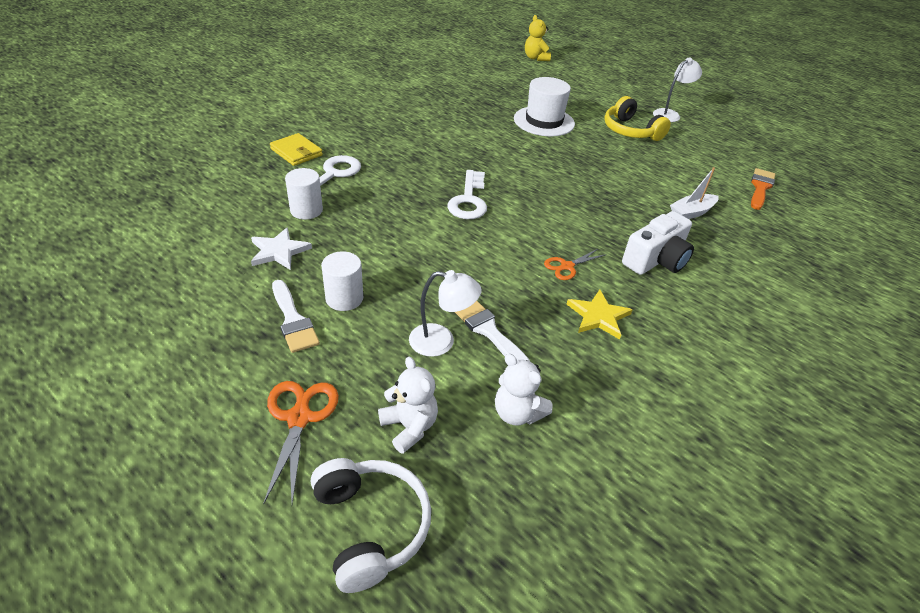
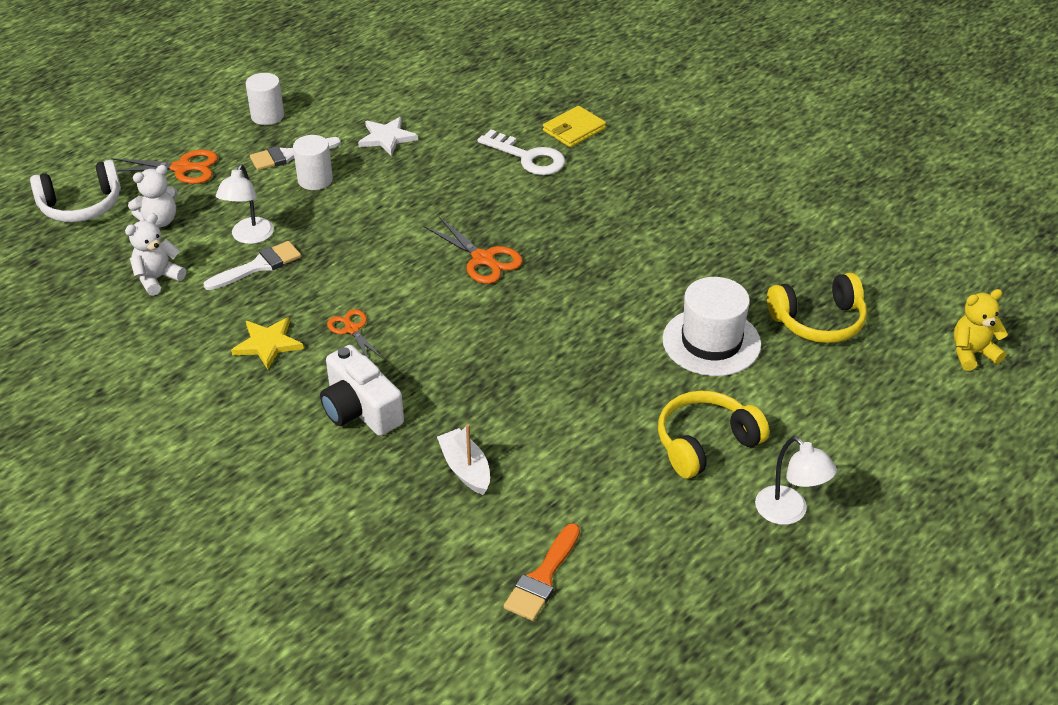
camera: 95 degrees right, 0 degrees up
(306, 210) = (456, 147): white cylinder -> white cylinder (267, 116)
(469, 200) = (483, 259): white key -> orange scissors
(518, 90) = (818, 321): none -> yellow headphones
(760, 187) = (542, 577): orange brush -> orange brush turned 90 degrees clockwise

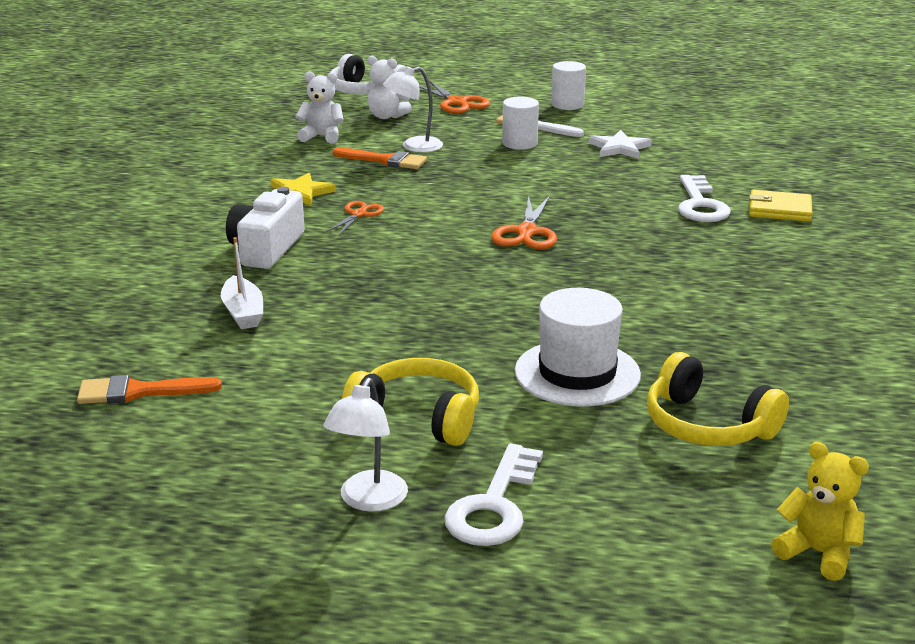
camera: 55 degrees right, 15 degrees down
(258, 266) = (385, 160): white brush -> orange brush
(465, 469) = (243, 313): white boat -> white boat turned 135 degrees clockwise
(836, 457) = (494, 506): none -> white key

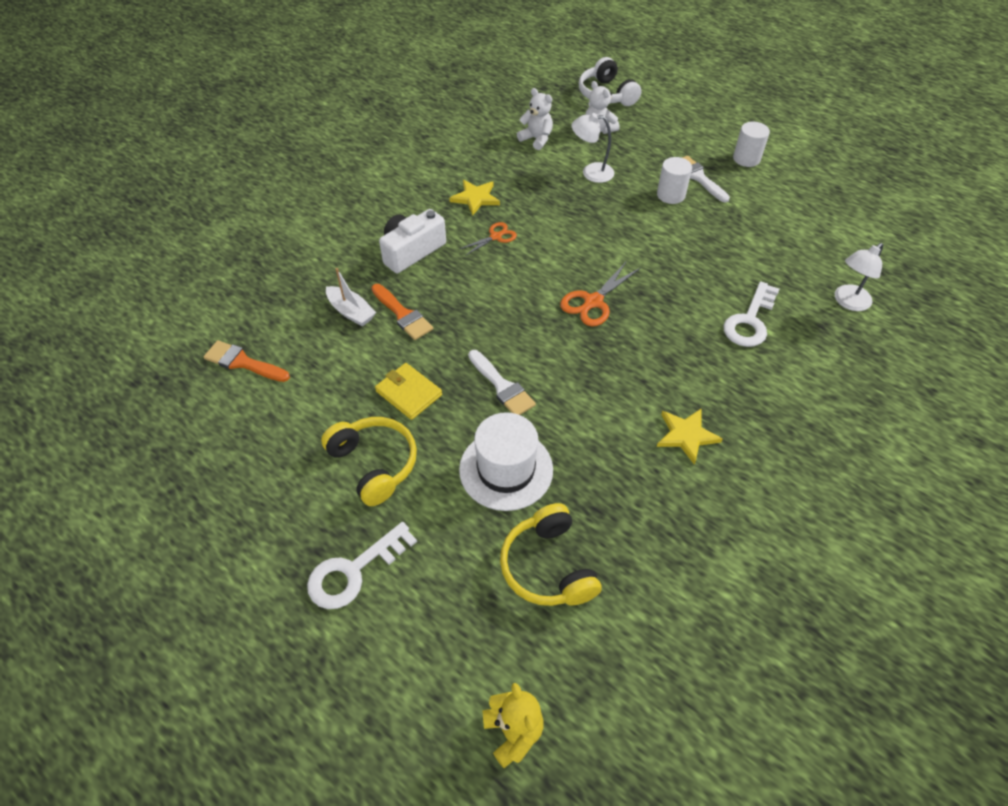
camera: 30 degrees right, 25 degrees up
(243, 313) = (351, 312): white boat -> white boat turned 60 degrees counterclockwise
(368, 500) = (289, 527): white lamp -> white lamp (848, 302)
(385, 160) = (559, 181): orange brush -> orange brush (403, 314)
(457, 102) = (663, 129): orange scissors -> none
(499, 317) = (502, 386): none -> white brush
(619, 148) = (743, 227): white star -> none
(733, 294) = (686, 435): none -> yellow star
(779, 210) = (810, 352): yellow wallet -> yellow wallet (408, 393)

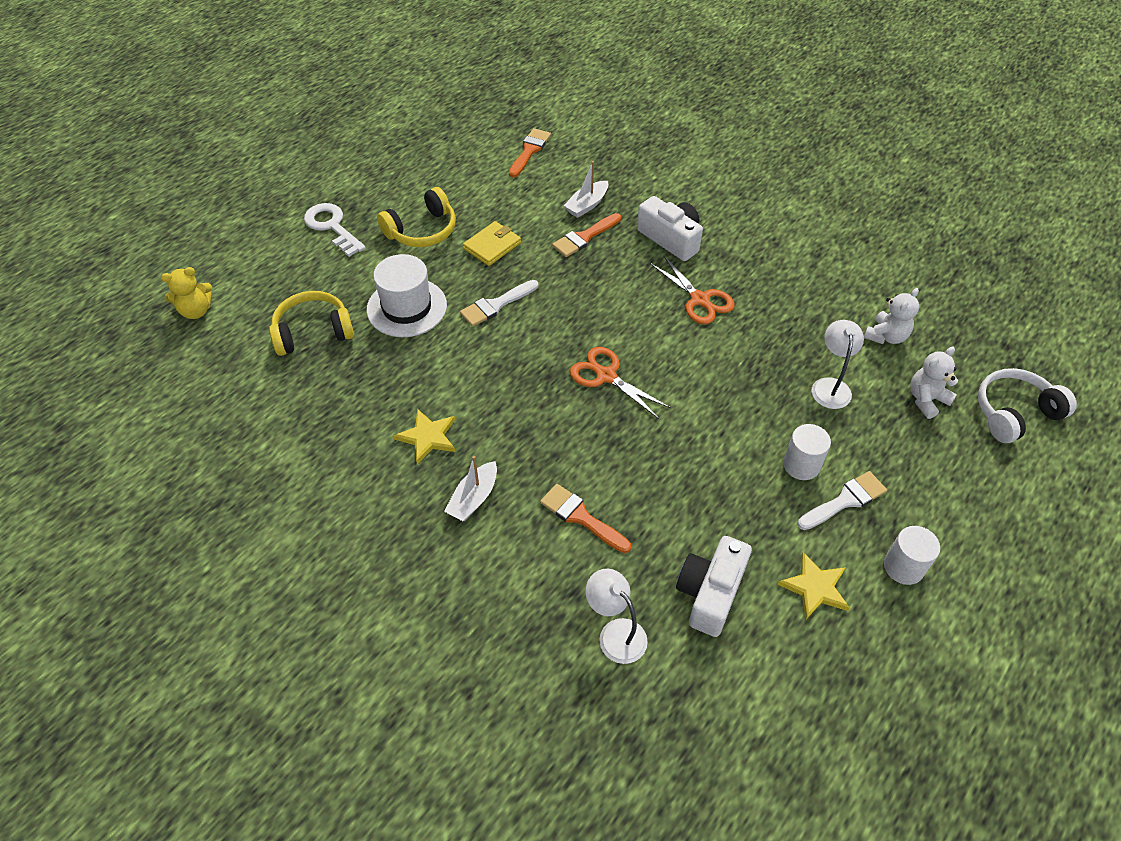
camera: 90 degrees right, 0 degrees up
(475, 198) = (761, 283): yellow star -> yellow star (815, 587)
(495, 237) = (700, 300): orange scissors -> orange scissors, size x1.55
(749, 395) = (473, 498): none -> white boat
(750, 321) = (581, 517): white key -> orange brush
(796, 250) = (710, 593): none -> white camera

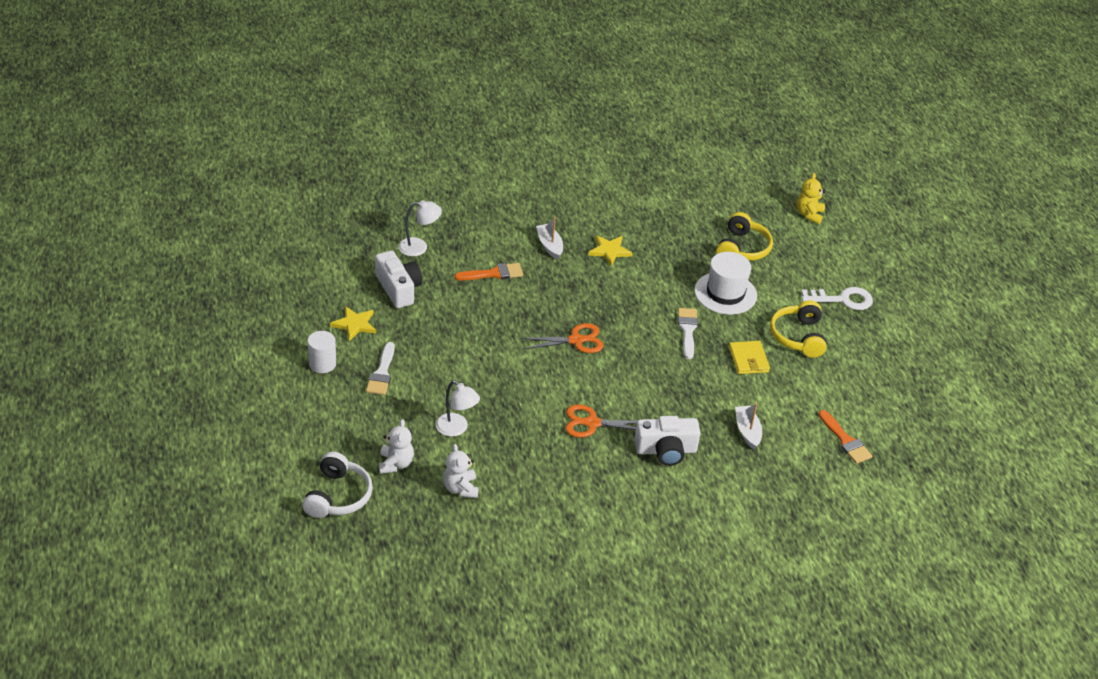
camera: 125 degrees right, 10 degrees down
(584, 237) = (712, 408): orange brush -> none
(801, 465) = (423, 373): white cylinder -> none

